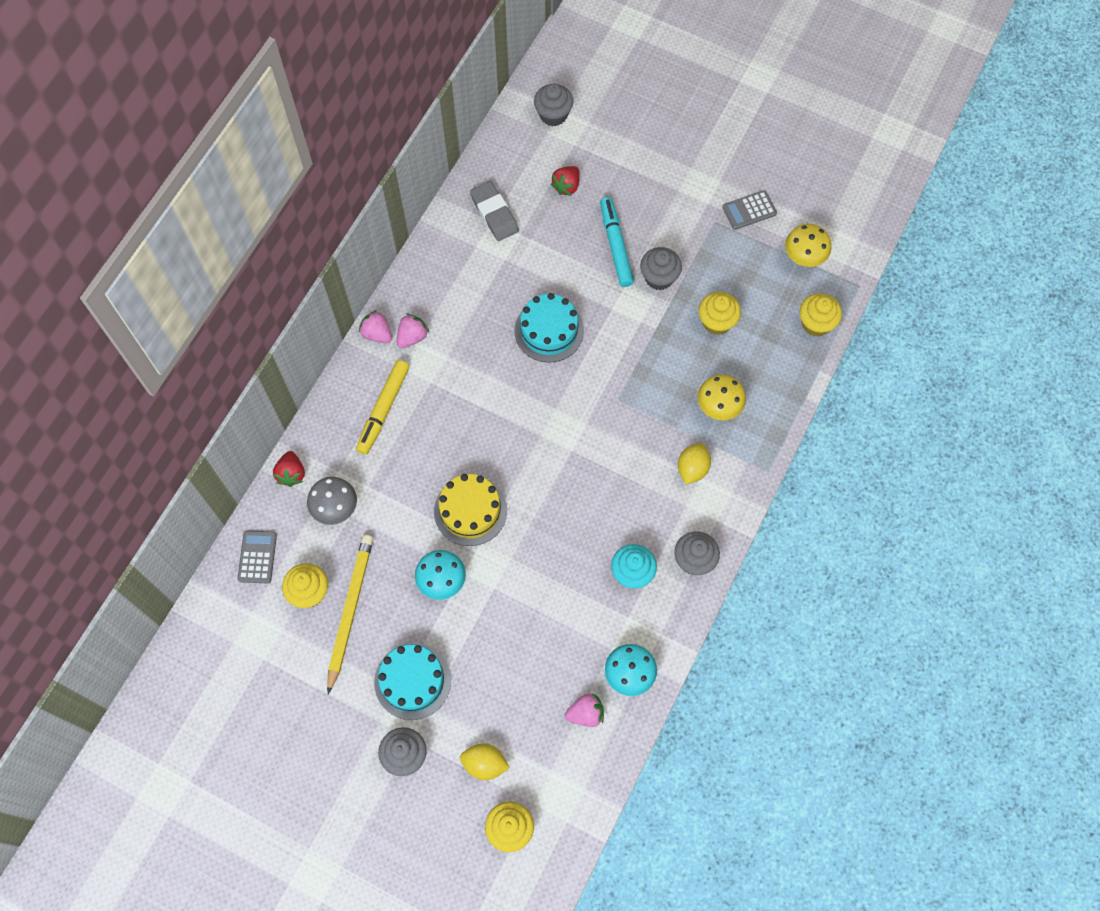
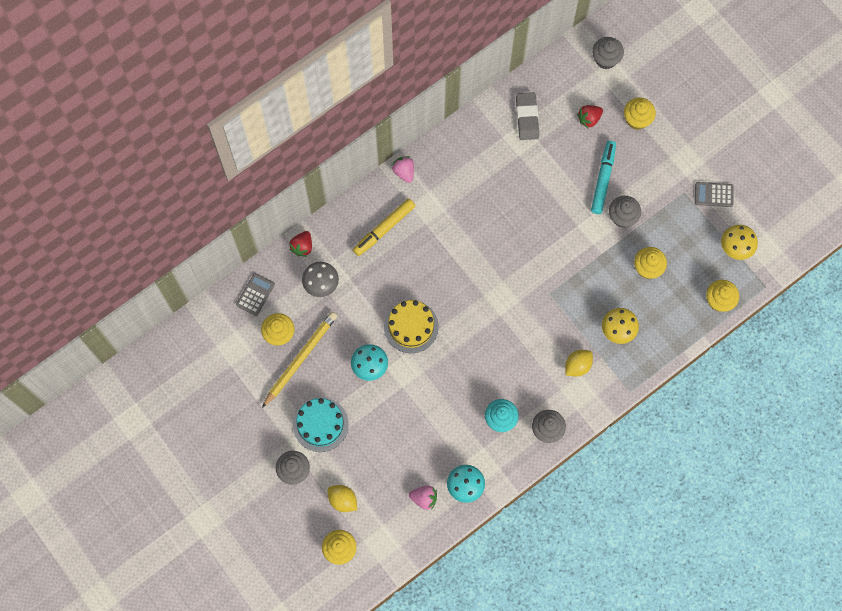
camera: 25 degrees right, 5 degrees up
(412, 337) = (427, 185): pink strawberry -> none
(549, 330) = (525, 222): turquoise cake -> none
(621, 165) = (637, 119): none -> yellow cupcake

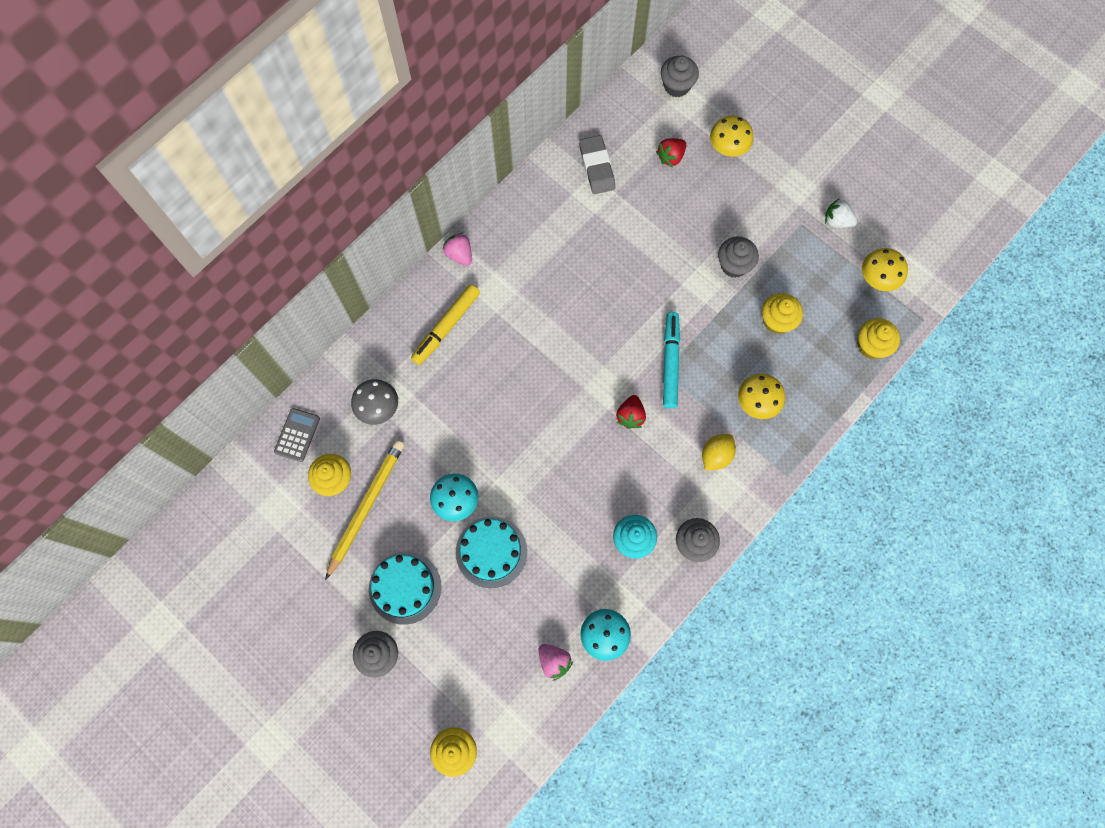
camera: 10 degrees left, 0 degrees up
(302, 247) = (348, 366): red strawberry -> red strawberry (630, 416)
(343, 500) = (449, 683): yellow lemon -> none
(390, 409) = (491, 552): none -> turquoise cake
(411, 326) = (500, 442): yellow cake -> none
(424, 498) = (554, 661): pink strawberry -> pink strawberry turned 45 degrees clockwise
(603, 179) = (701, 224): turquoise marker -> turquoise marker (670, 362)
(637, 119) = (727, 149): yellow cupcake -> yellow mushroom
(713, 195) = (837, 221): grey calculator -> white strawberry

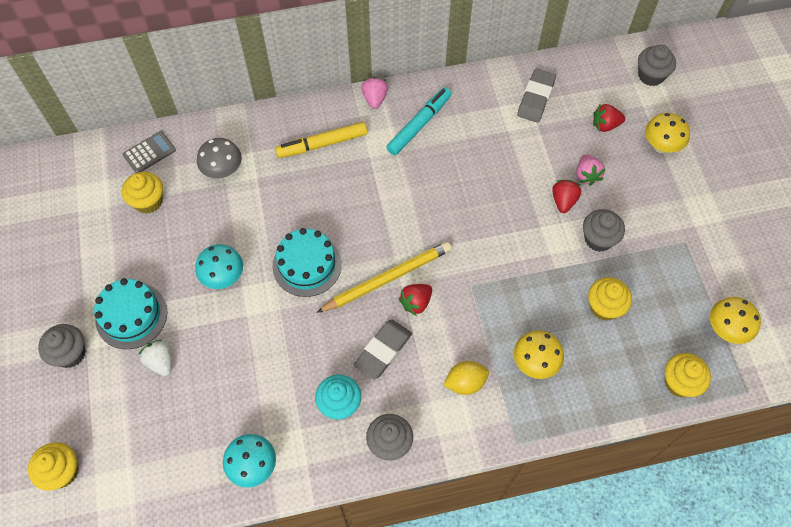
camera: 35 degrees right, 10 degrees down
(366, 507) = (154, 236): yellow pencil -> yellow pencil (387, 279)
(491, 552) = (218, 334): turquoise cake -> turquoise cake (307, 265)
(554, 661) = (196, 457): pink strawberry -> pink strawberry (586, 175)
(634, 473) = (383, 351): none -> grey eraser
(670, 362) = (483, 282): turquoise marker -> turquoise marker (419, 125)
(684, 249) = (563, 201): none -> red strawberry
(837, 221) = (721, 259): white strawberry -> white strawberry (161, 362)

